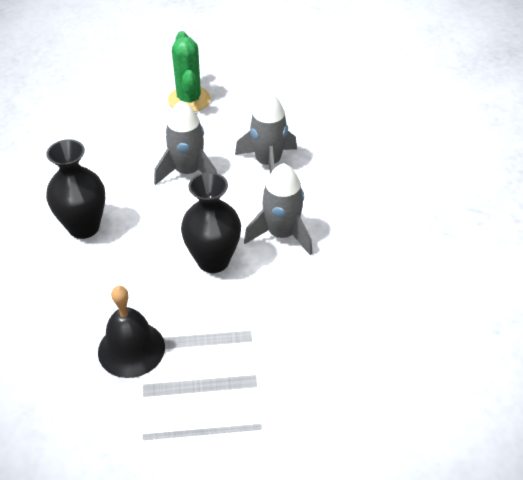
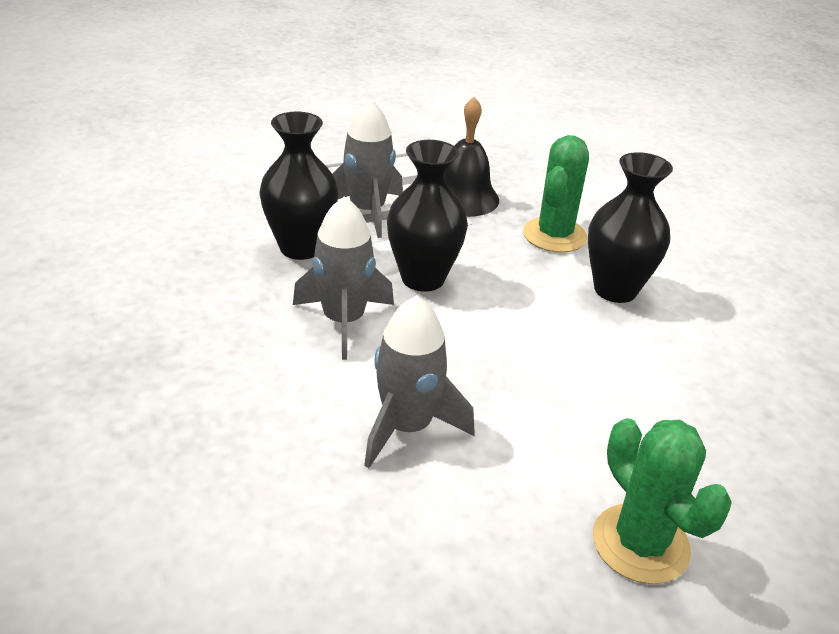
camera: 160 degrees right, 10 degrees down
(85, 287) = (554, 235): none -> green cactus
(187, 172) = (534, 387): grey rocket -> grey rocket (367, 211)
(294, 308) = (301, 248): none -> black vase

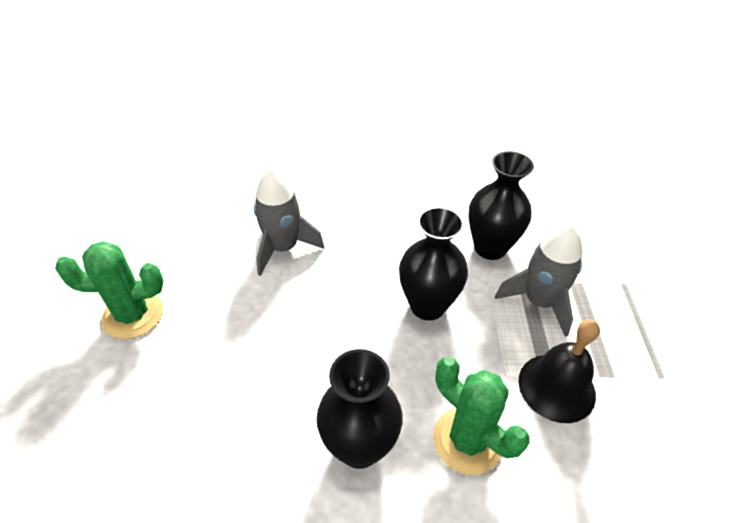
camera: 115 degrees right, 10 degrees up
(343, 321) = (394, 247): grey rocket -> none

